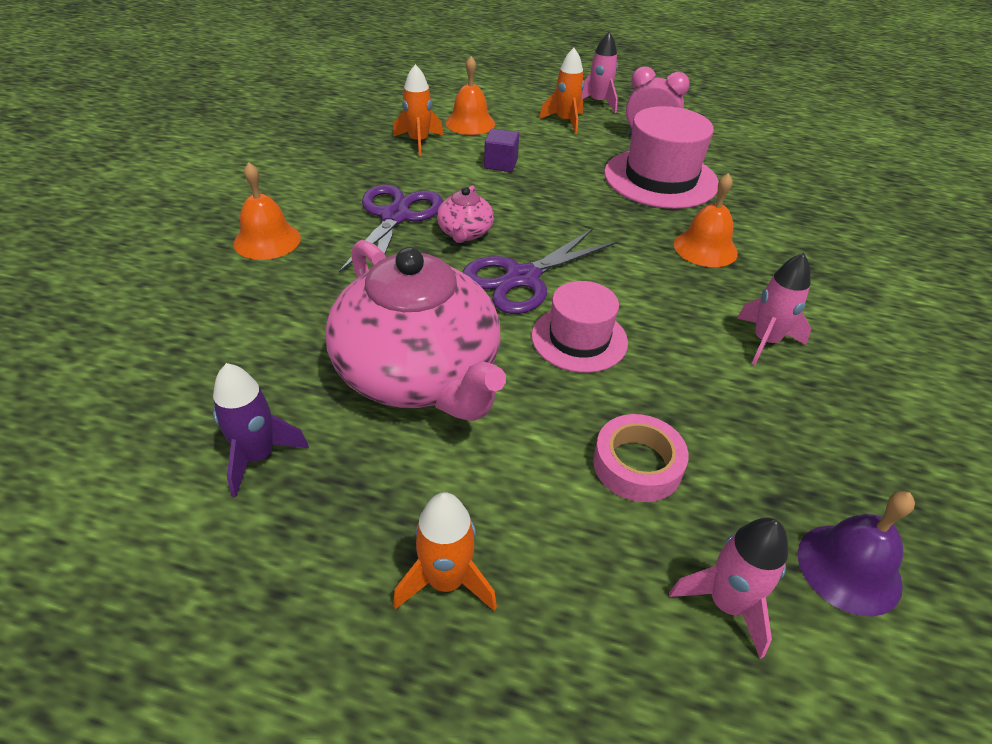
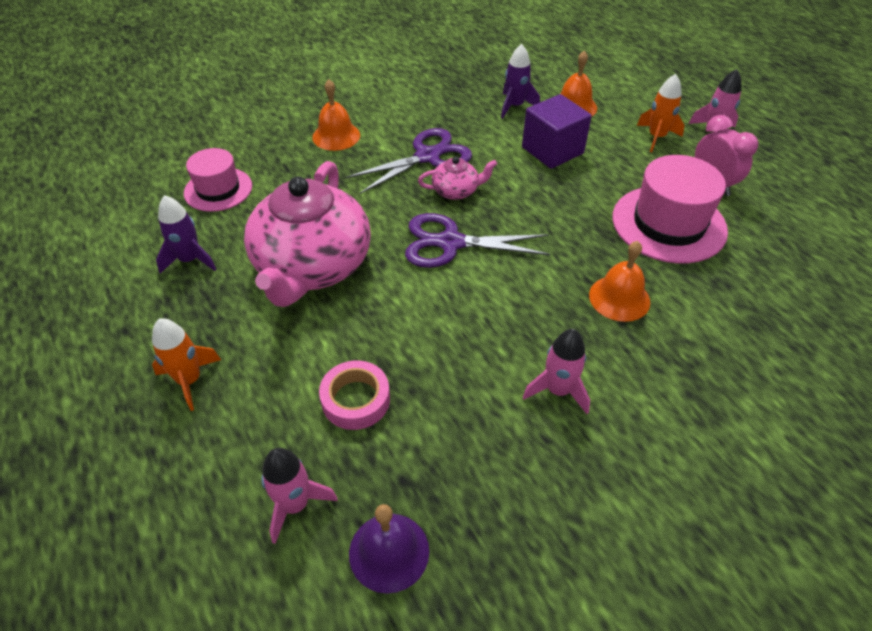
camera: 45 degrees right, 5 degrees up
(418, 142) = (515, 106): orange rocket -> purple rocket
(465, 233) = (456, 191): pink teapot -> pink teapot turned 150 degrees counterclockwise
(501, 164) = (552, 150): purple cube -> purple cube, size x1.73
(579, 339) = (430, 304): pink hat -> pink hat (218, 189)

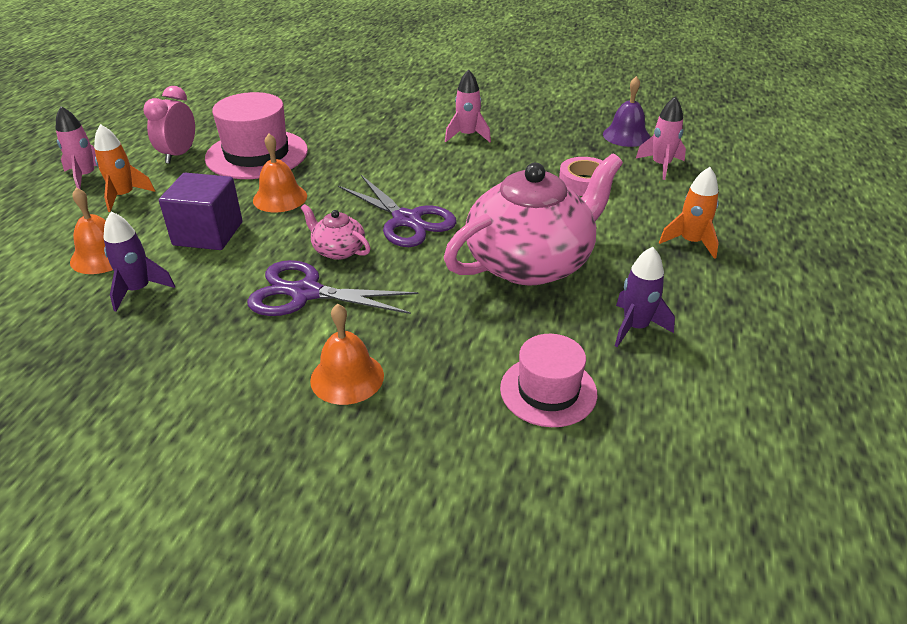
camera: 135 degrees left, 10 degrees down
(619, 298) = (364, 145): orange bell -> orange bell (280, 198)

